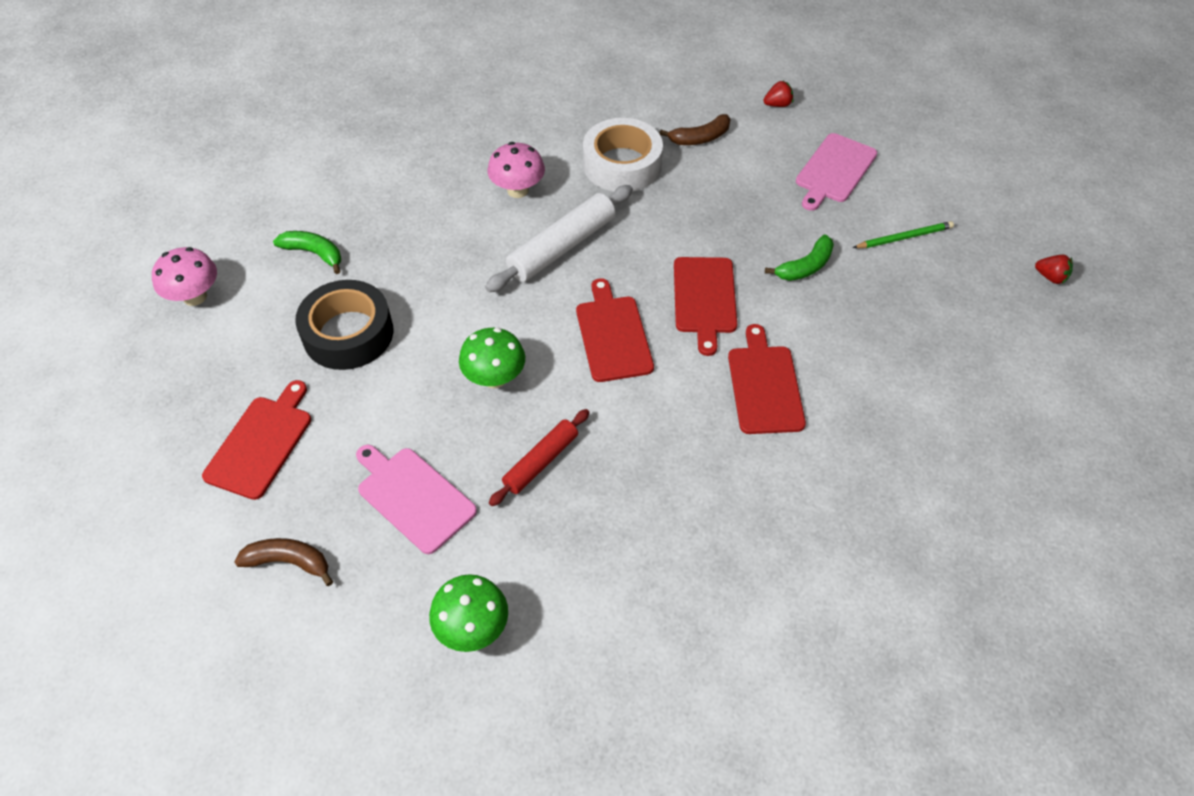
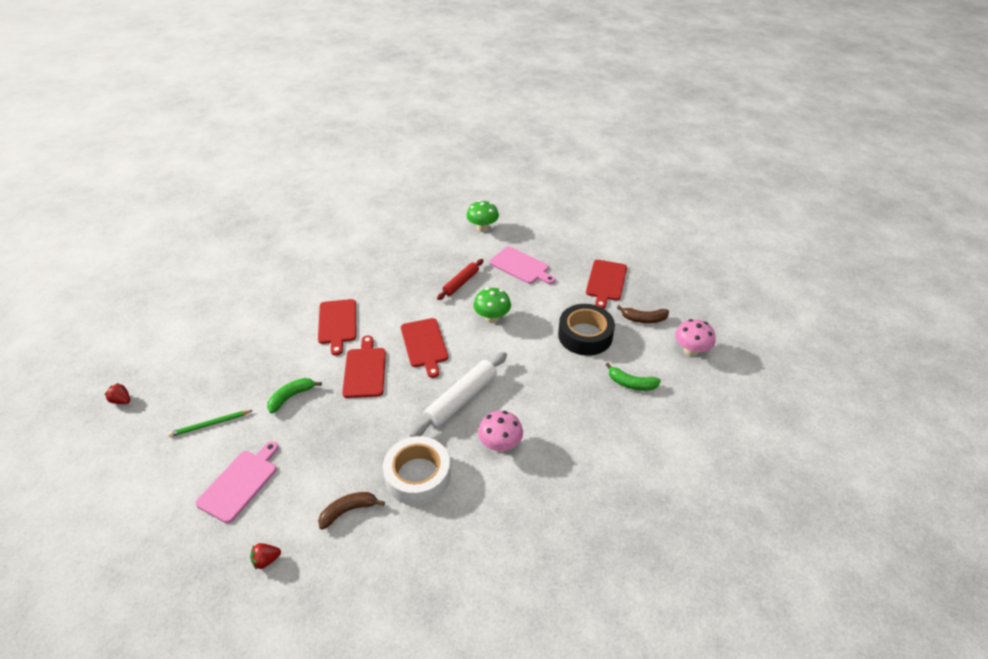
camera: 175 degrees right, 10 degrees down
(289, 562) = (569, 242): brown banana -> brown banana (643, 319)

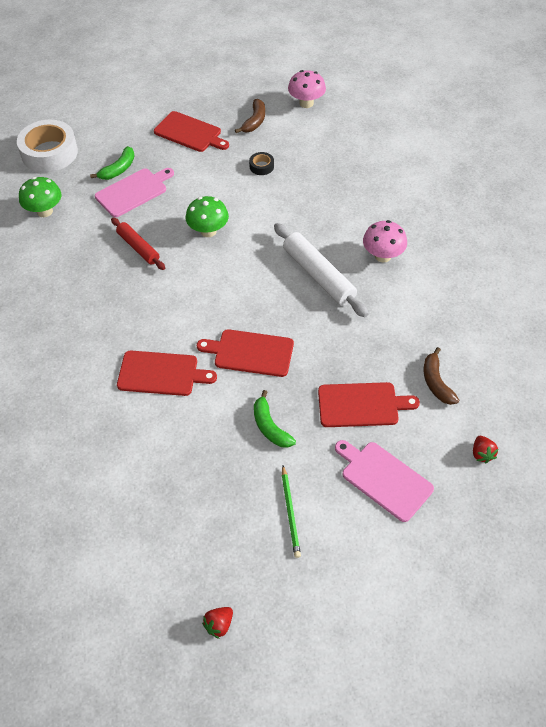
camera: 75 degrees left, 10 degrees up
(418, 476) = (406, 323): white tape -> white tape (49, 153)
(424, 344) = (229, 294): red cutting board -> red cutting board (361, 405)
(585, 335) = (261, 166): black tape -> black tape, size x0.43
(631, 383) = (334, 151): green banana -> green banana (118, 169)

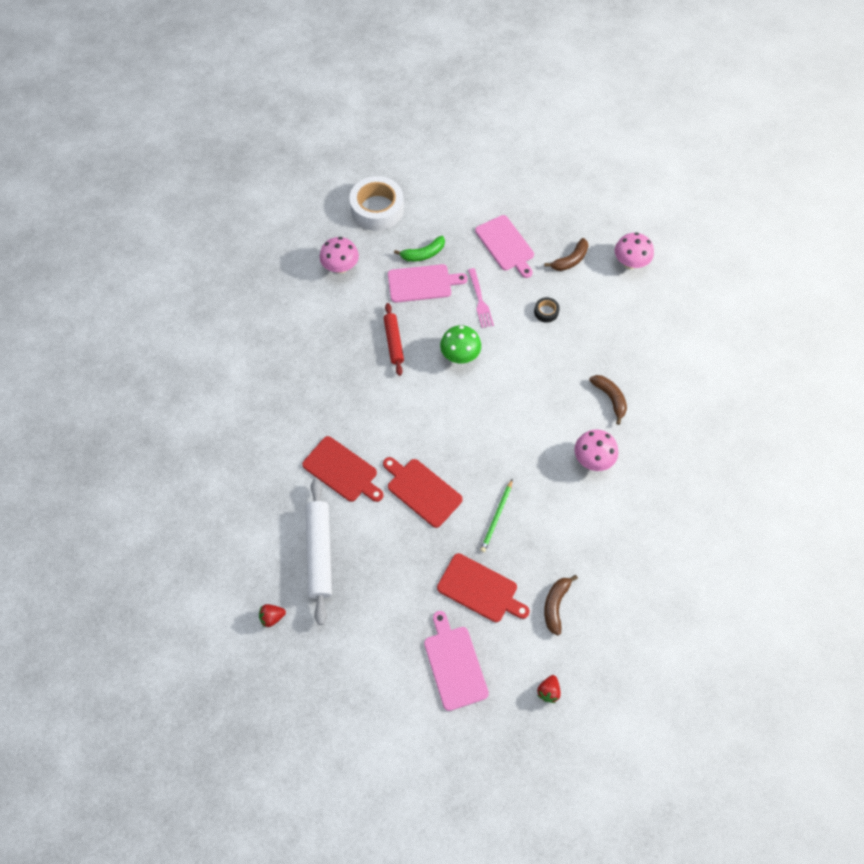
camera: 30 degrees right, 10 degrees up
(44, 211) = (340, 267): green mushroom -> pink mushroom
(190, 133) = (506, 245): red cutting board -> pink cutting board
(197, 182) = (480, 301): none -> pink fork
(219, 625) = (258, 705): red strawberry -> red strawberry (272, 617)
(270, 427) = (396, 566): green banana -> none
(290, 513) = (365, 648): green pencil -> green pencil (496, 517)
(319, 275) = (524, 448): white rolling pin -> white rolling pin (319, 552)
(363, 205) = (610, 398): none -> brown banana

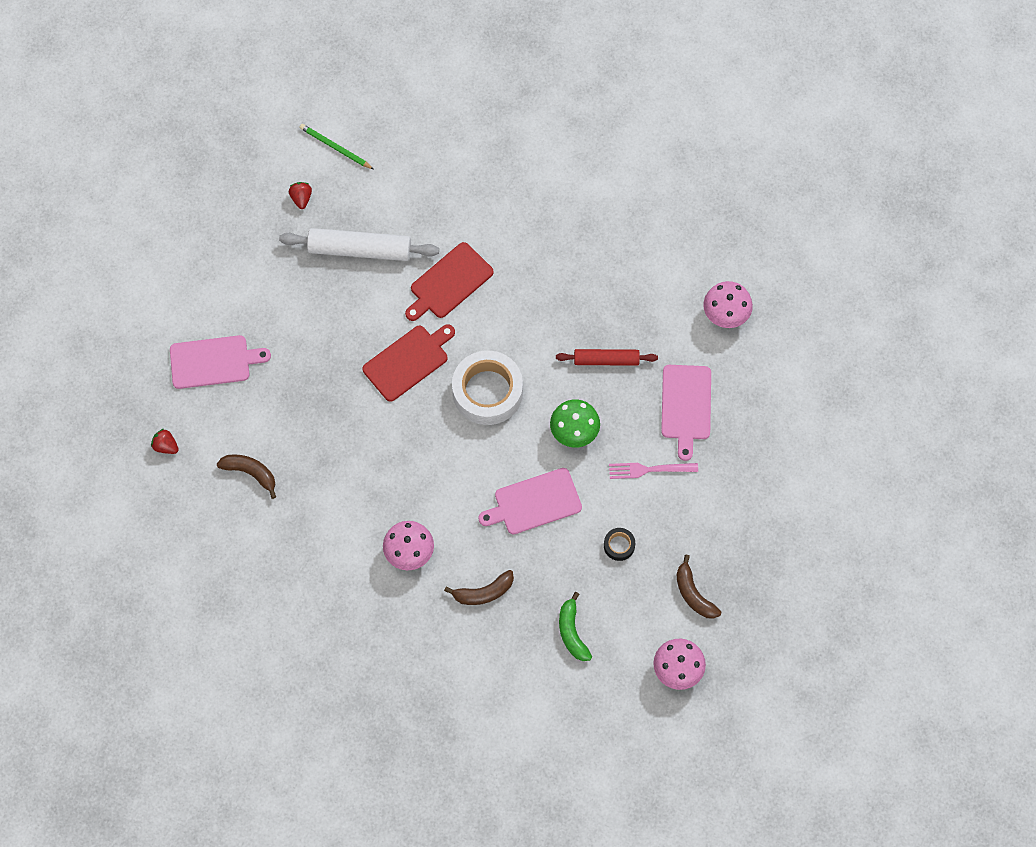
camera: 100 degrees right, 5 degrees up
(377, 209) = (812, 369): white tape -> white tape (487, 392)
(423, 254) = (731, 414): green banana -> green banana (572, 632)
(480, 589) = (284, 401): red cutting board -> none
(496, 517) = (361, 433): green pencil -> green pencil (335, 147)
(506, 245) = (730, 518): pink cutting board -> pink cutting board (534, 502)

